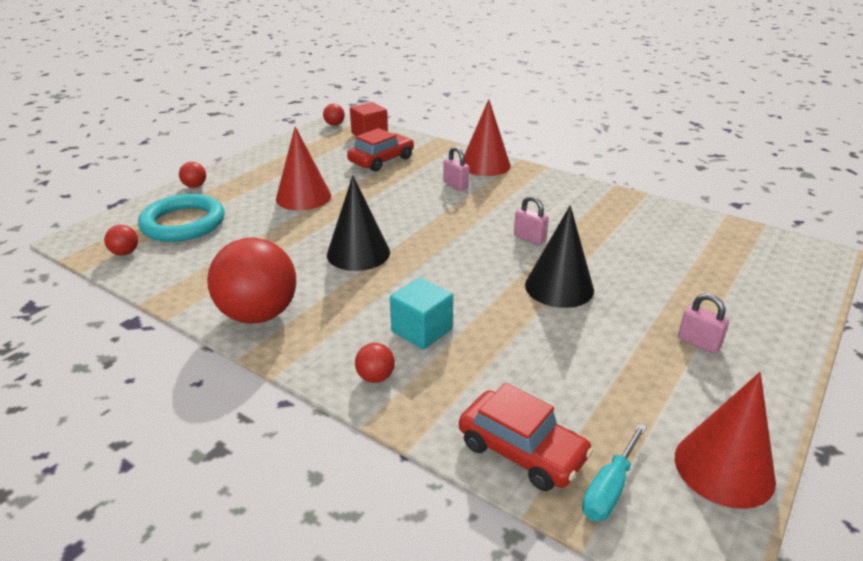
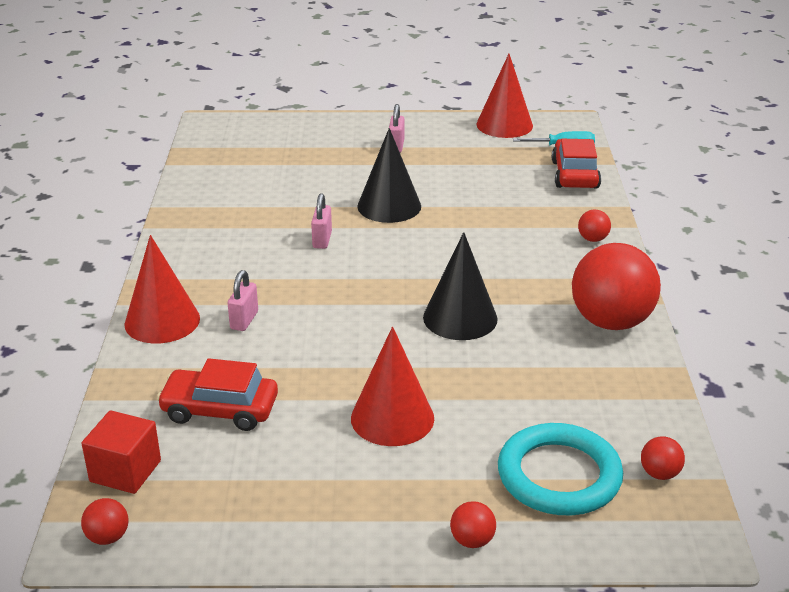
camera: 125 degrees left, 0 degrees up
(421, 330) = (521, 241): turquoise cube -> none

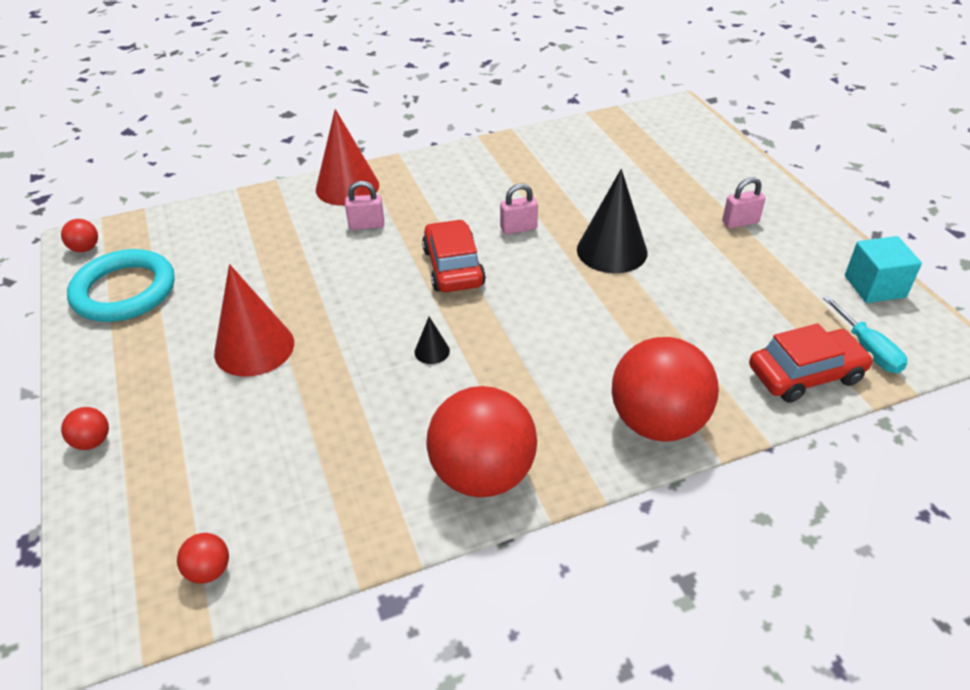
camera: 70 degrees right, 10 degrees up
(125, 471) = (157, 232): red cube -> none
(220, 410) = (240, 251): red car -> red car (453, 267)
(460, 318) = (432, 351): black cone -> black cone, size x0.44
(504, 125) = (874, 286): red cone -> turquoise cube
(559, 475) = (192, 484): turquoise ring -> turquoise ring (124, 291)
(592, 239) = (657, 422): red ball -> red ball, size x2.39

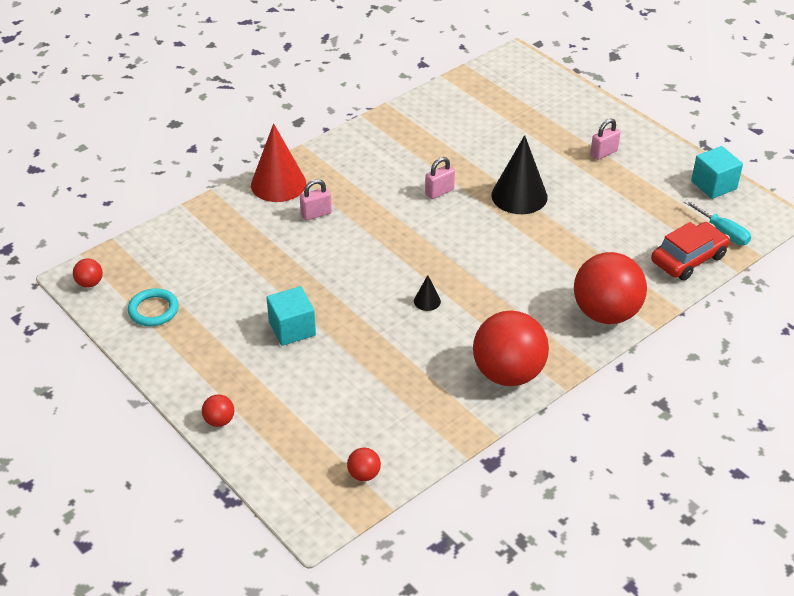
camera: 20 degrees left, 0 degrees up
(124, 291) = (153, 310): turquoise ring -> turquoise ring, size x0.59
(254, 347) = (292, 329): red cone -> turquoise cube
(453, 267) = (406, 234): red car -> none

